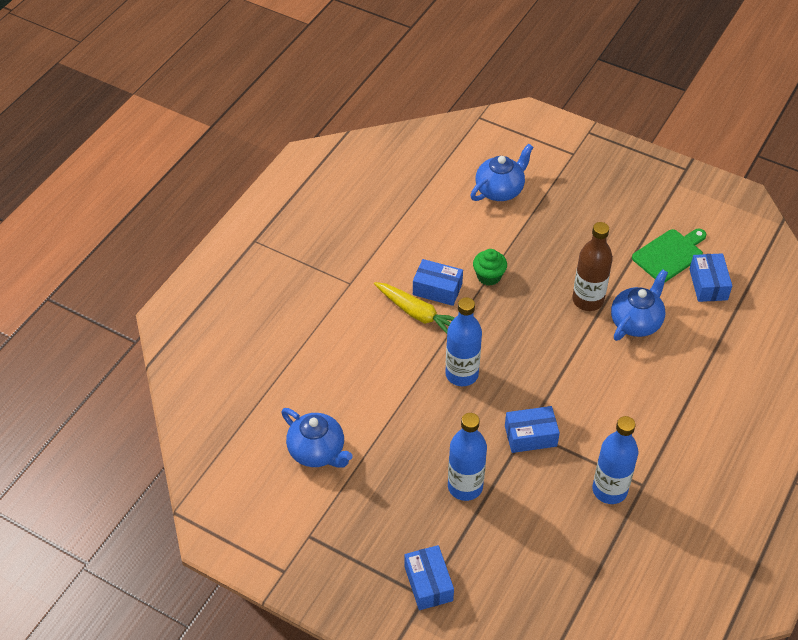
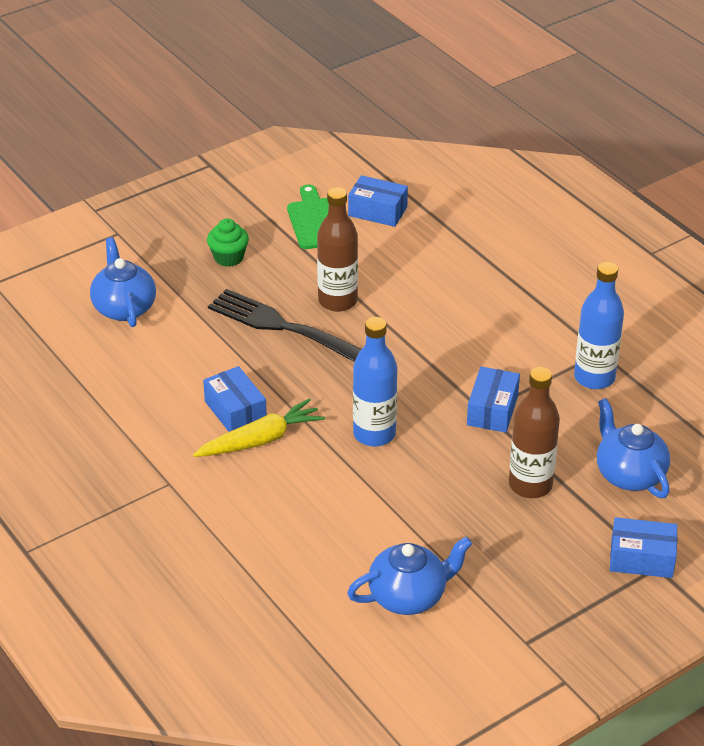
camera: 65 degrees left, 10 degrees down
(437, 289) = (235, 411): blue box -> blue box turned 75 degrees counterclockwise
(465, 487) = (530, 485): blue bottle -> brown bottle
(489, 276) = (248, 363): green cupcake -> green cupcake (228, 257)
(539, 277) = (279, 325): none -> black fork
(636, 322) = (392, 278): blue teapot -> blue teapot (629, 474)

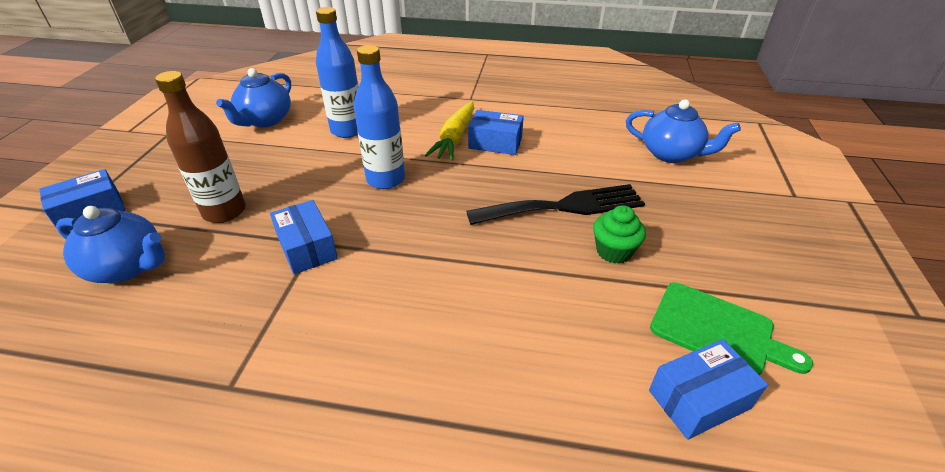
camera: 135 degrees right, 0 degrees up
(228, 257) = (697, 232): green cupcake -> green cupcake (613, 251)
(337, 301) = (557, 256): brown bottle -> none
(594, 378) = (219, 346): blue bottle -> blue bottle (347, 130)

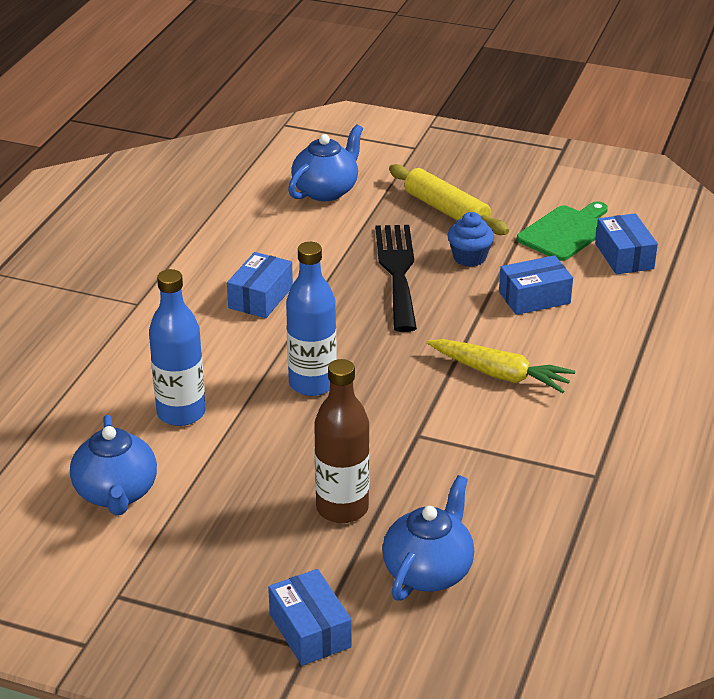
camera: 80 degrees left, 5 degrees down
(265, 120) = (116, 493): blue teapot -> blue teapot turned 45 degrees clockwise
(307, 248) = (424, 440): blue box -> blue box (534, 298)
(455, 138) = (238, 326): yellow carrot -> yellow carrot (500, 374)
(613, 251) = (469, 257): green cupcake -> blue cupcake
(692, 227) = (446, 210): none -> yellow rolling pin

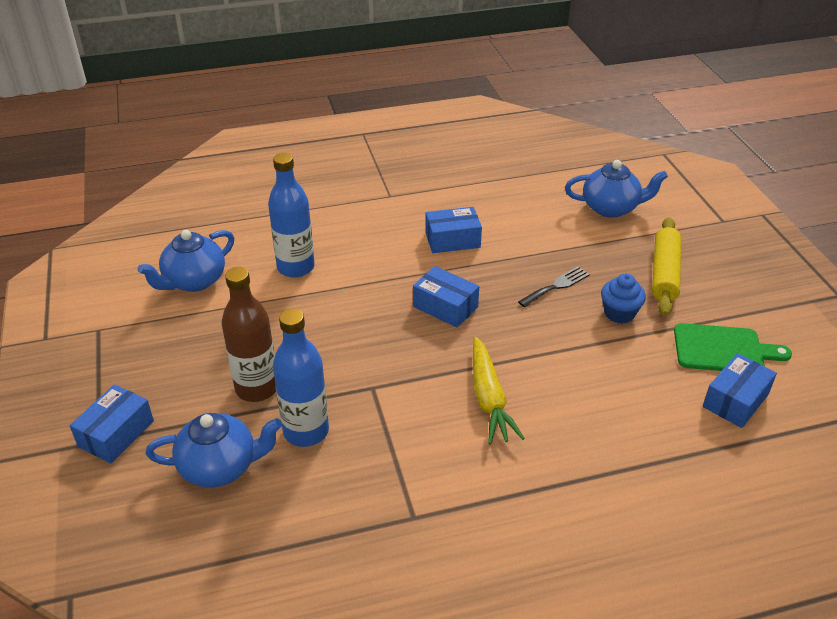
camera: 55 degrees right, 5 degrees up
(312, 383) = (382, 308): blue bottle -> blue bottle (306, 431)
(397, 272) = (556, 286): black fork -> black fork, size x0.52
(534, 298) = (610, 372): blue box -> blue box (445, 307)

